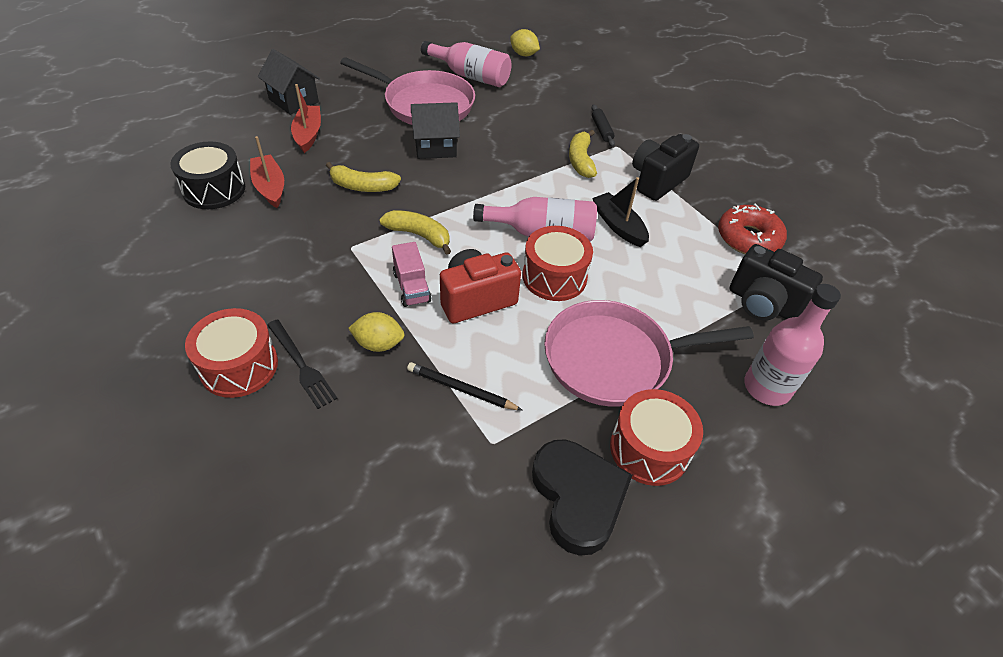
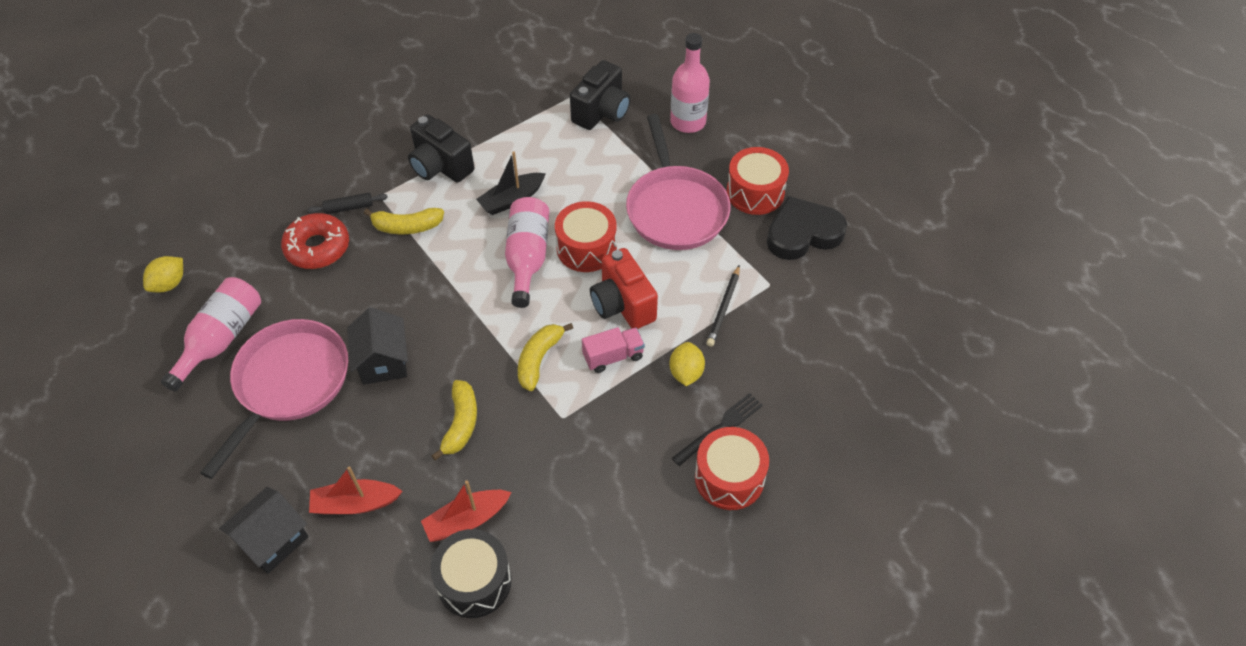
camera: 90 degrees left, 5 degrees up
(748, 238) = (521, 110): red donut -> red donut (317, 247)

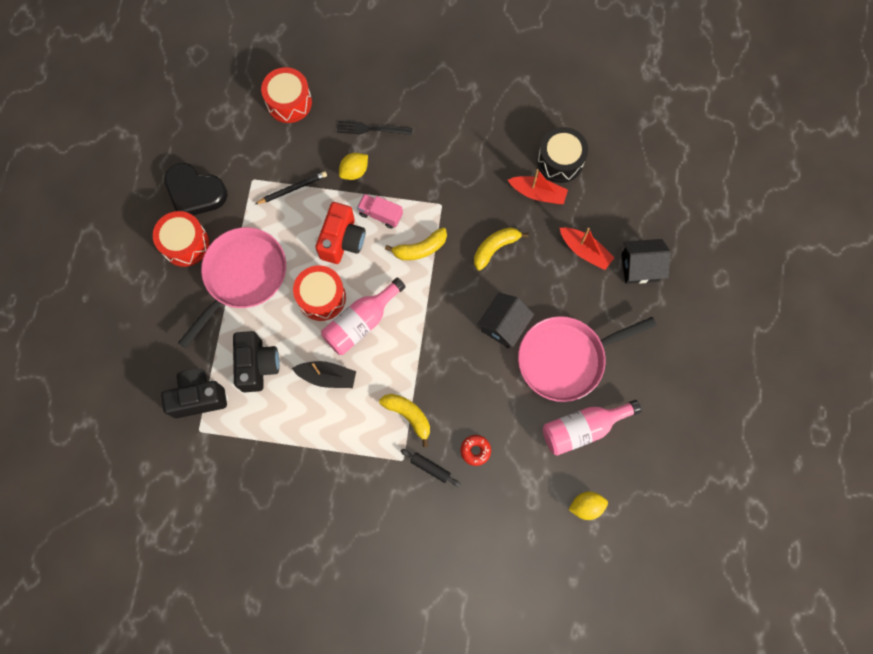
camera: 135 degrees left, 20 degrees up
(317, 247) = (475, 450): red donut -> red donut, size x0.55
(440, 166) = (344, 449): black camera -> black camera (258, 365)
(688, 122) = (157, 335): pink bottle -> none
(729, 478) = (395, 102): red drum -> red drum (289, 102)

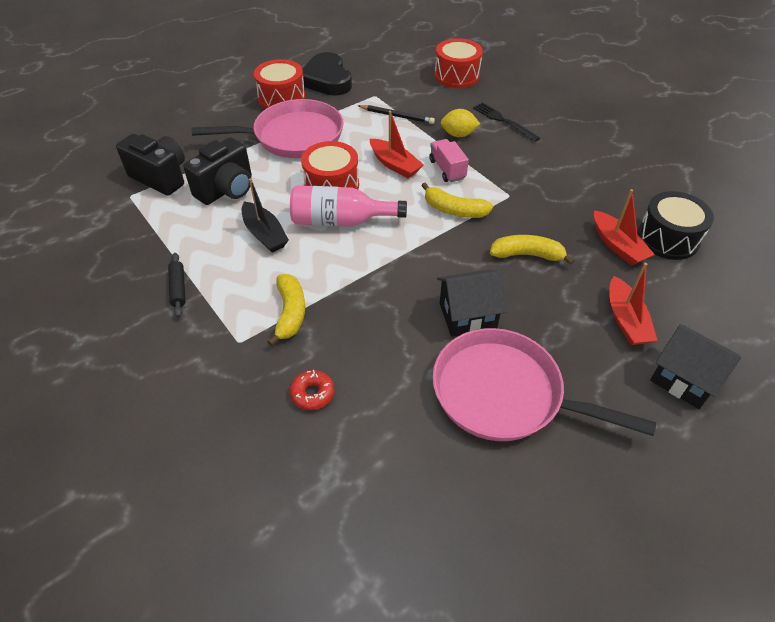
camera: 45 degrees right, 25 degrees down
(342, 241) = (395, 165): red camera -> red boat
(430, 468) = (253, 370): black rolling pin -> black rolling pin (178, 288)
(583, 428) = (451, 476): pink bottle -> none
(586, 506) = (363, 565): yellow lemon -> none

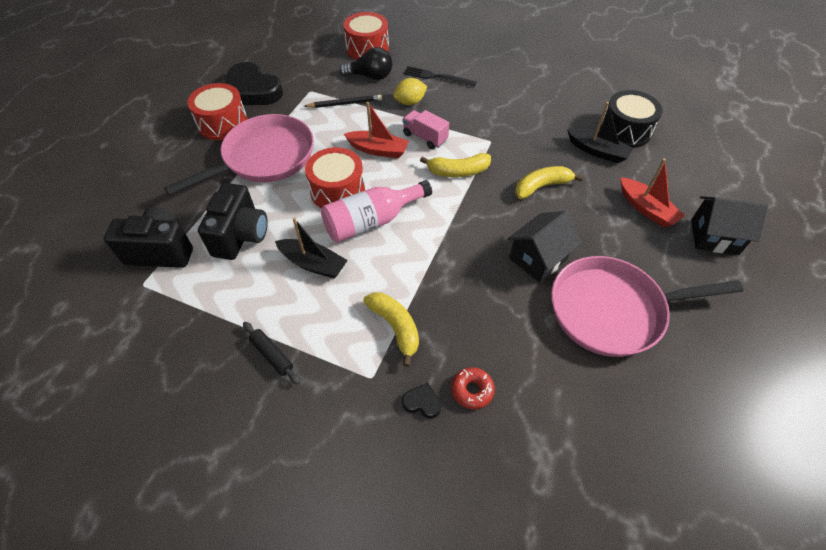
camera: 30 degrees left, 5 degrees up
(263, 381) = (422, 402): none -> black heart
(439, 101) = (370, 76): none -> black light bulb
(617, 245) = (597, 151): red boat -> black boat

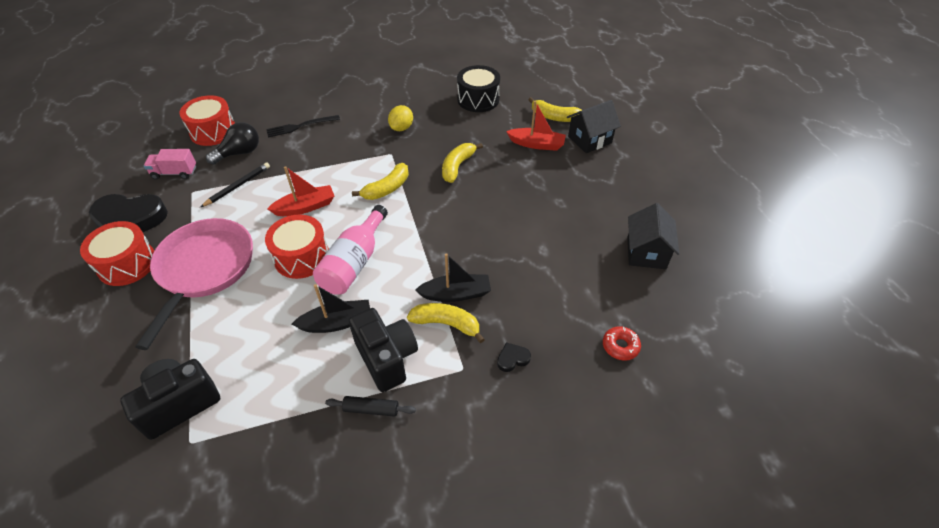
camera: 40 degrees left, 5 degrees down
(241, 236) = (248, 342): black camera -> black camera (387, 358)
(410, 102) = (296, 157): yellow lemon -> yellow lemon (401, 128)
(425, 137) = (336, 177): pink truck -> pink truck (174, 173)
(472, 390) = (536, 327): red donut -> red donut (620, 346)
(538, 259) = (499, 216): black house -> black house (646, 252)
(597, 151) = (472, 122): black boat -> black boat (456, 294)
(612, 310) = (573, 220): pink pan -> none
(694, 191) = (554, 117): none -> yellow banana

